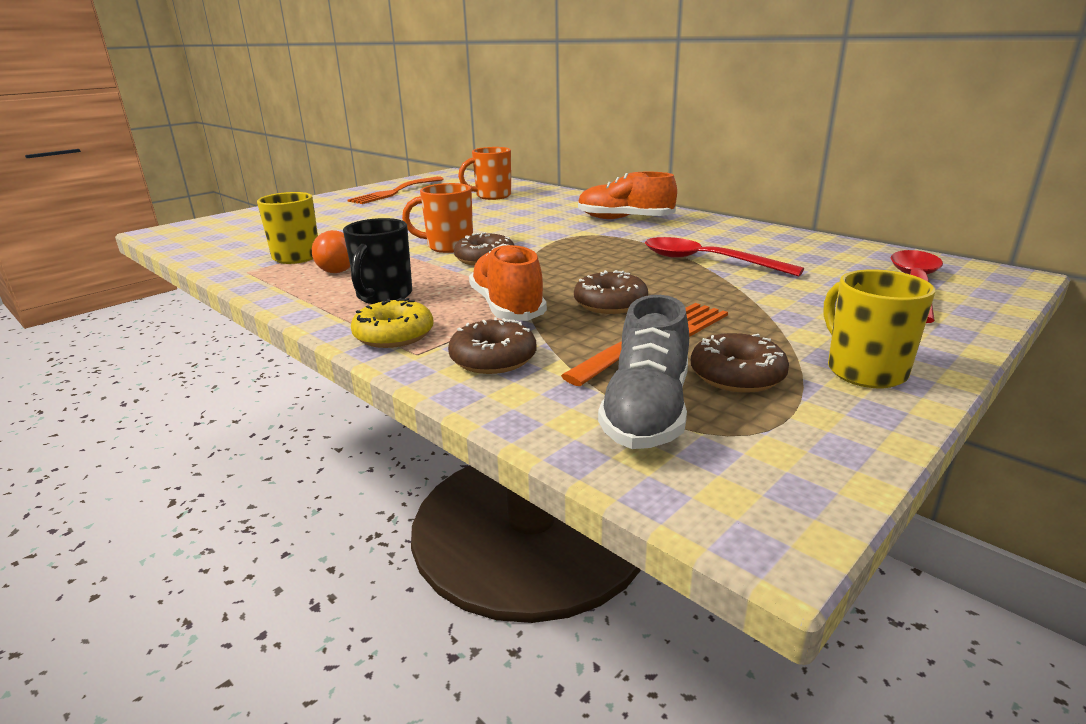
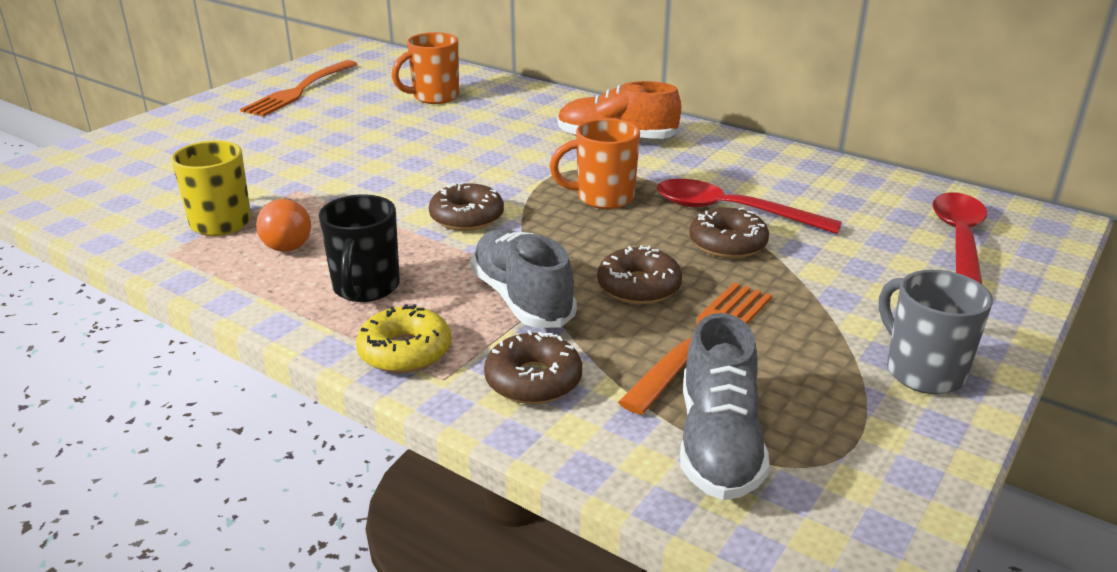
camera: 10 degrees left, 5 degrees up
(448, 246) = (412, 196): orange mug -> orange mug (603, 198)
(507, 307) = (522, 299): orange shoe -> grey shoe
(737, 375) = (798, 386): brown donut -> brown donut (727, 243)
(864, 371) = (922, 371): yellow mug -> grey mug

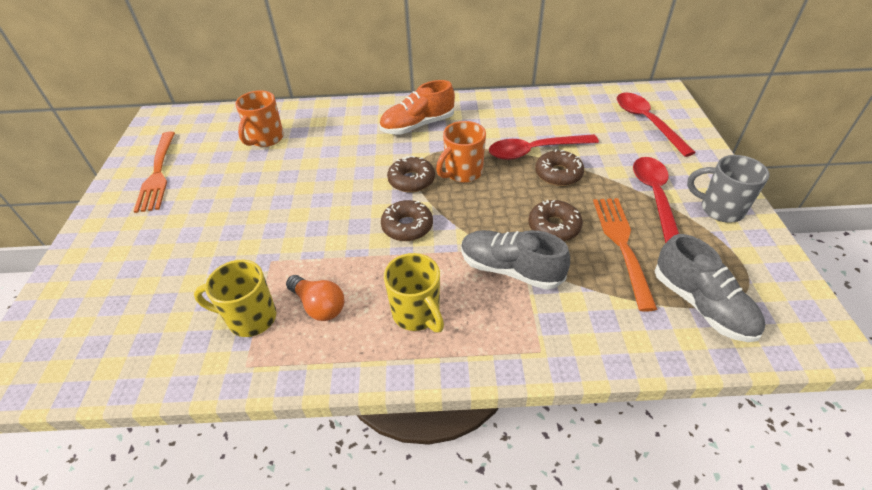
camera: 35 degrees left, 15 degrees up
(365, 288) = (417, 314): black mug -> yellow mug
(405, 351) = (497, 346): yellow donut -> none
(533, 380) = (583, 321): brown donut -> brown donut (411, 180)
(834, 318) = (654, 197): none -> red spoon

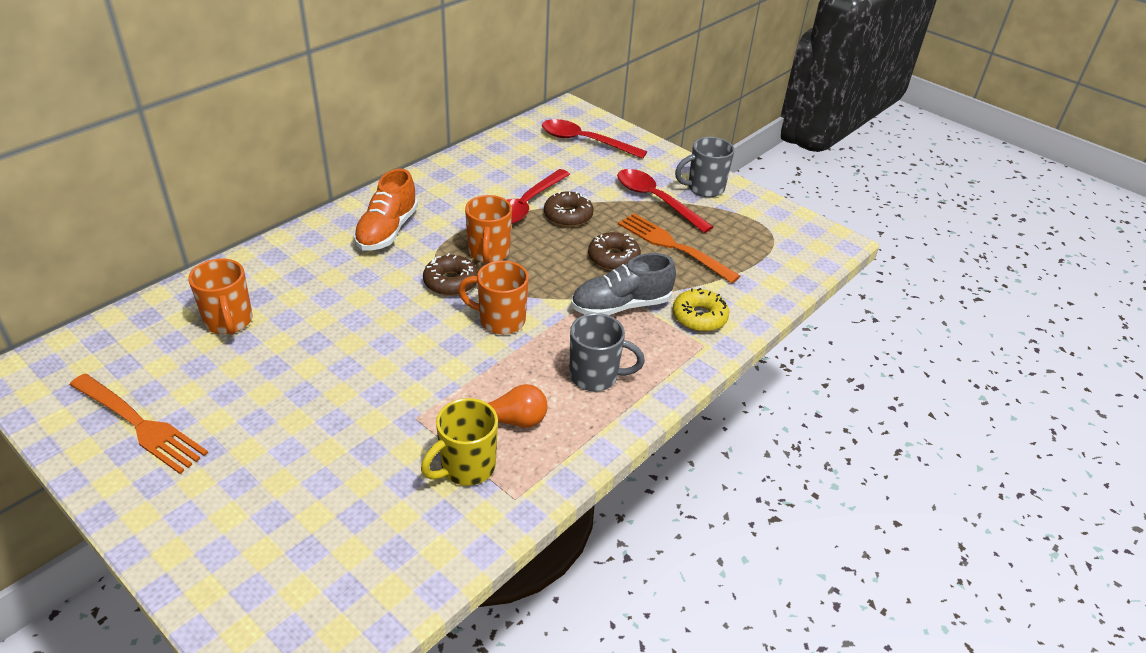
camera: 50 degrees left, 5 degrees down
(407, 226) = (500, 320): brown donut -> orange mug
(417, 314) = (595, 376): yellow mug -> grey mug
(568, 322) = (699, 317): none -> yellow donut
(701, 305) = (759, 259): grey shoe -> none

